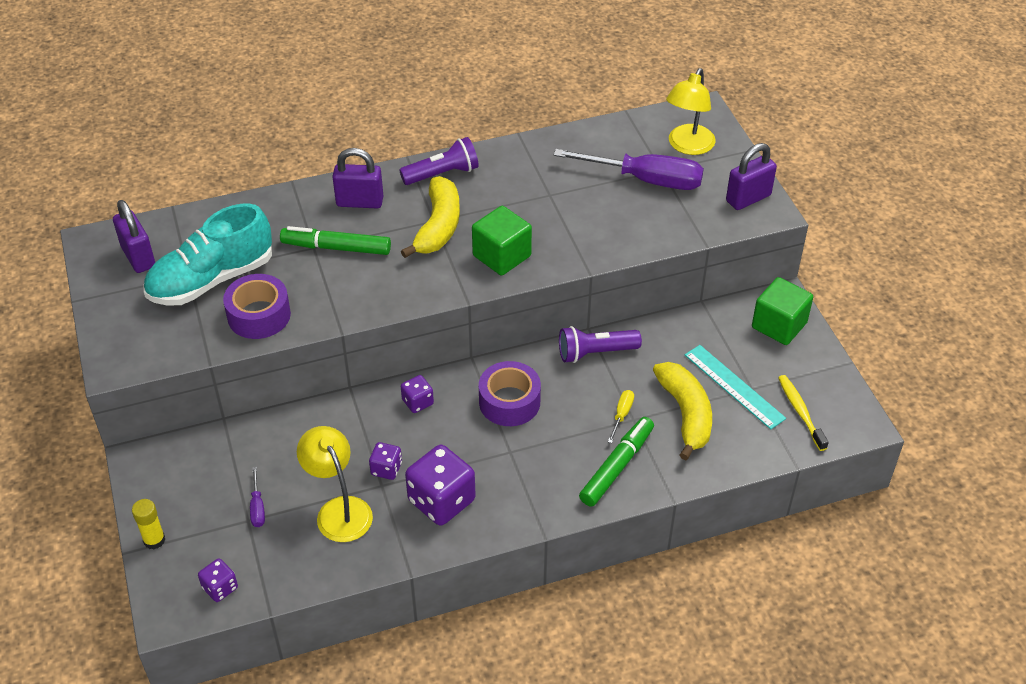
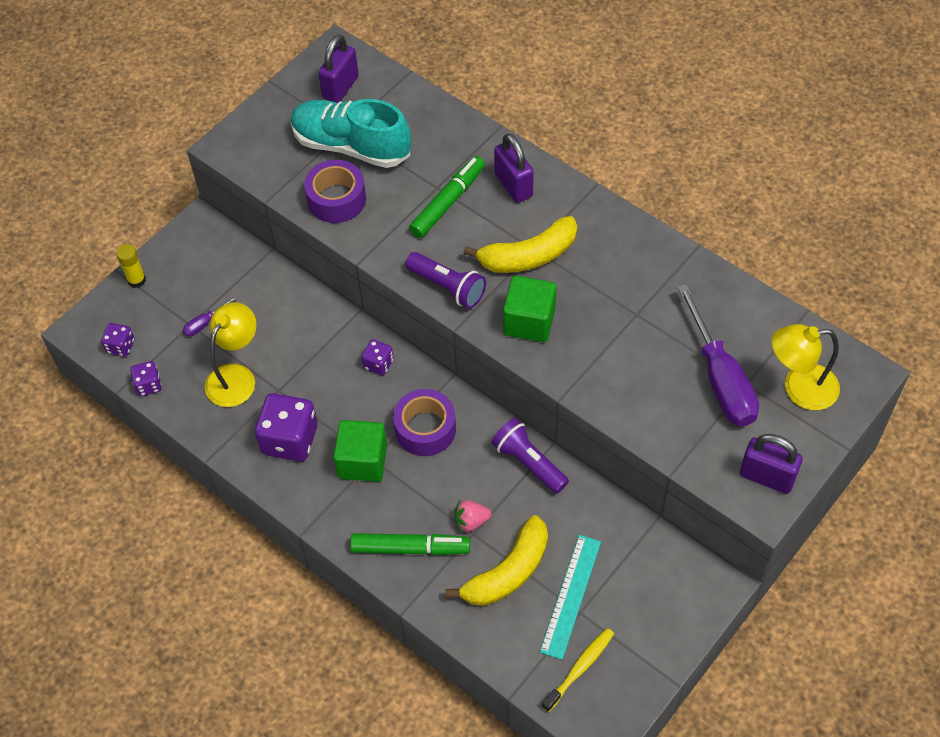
camera: 60 degrees right, 10 degrees up
(336, 247) = (448, 202): green marker -> green marker turned 60 degrees clockwise
(386, 469) = (296, 383): purple dice -> purple dice (148, 385)
(442, 174) = (596, 221): purple flashlight -> purple flashlight (447, 287)
(621, 415) = (471, 521): yellow screwdriver -> pink strawberry
(779, 325) = (679, 597): green cube -> green cube (362, 461)

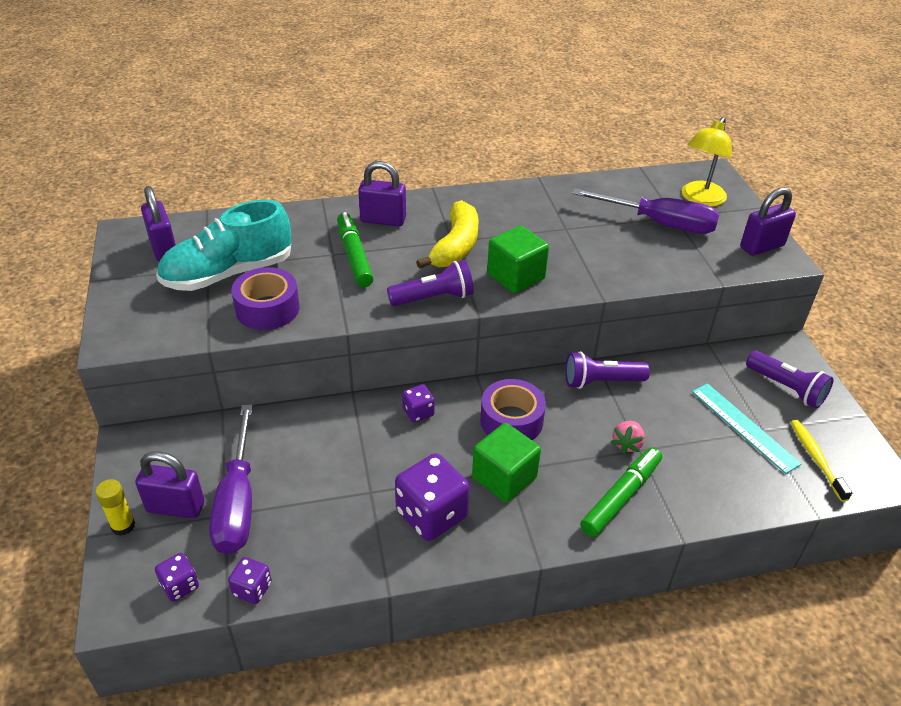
camera: 55 degrees left, 15 degrees down
(173, 294) = (175, 507): none -> purple padlock
(205, 323) = (238, 502): purple screwdriver -> purple screwdriver, size x2.40
(236, 376) = (322, 513): yellow lamp -> none
(508, 572) = (694, 450): yellow banana -> none
(654, 606) = (786, 388): none -> purple flashlight

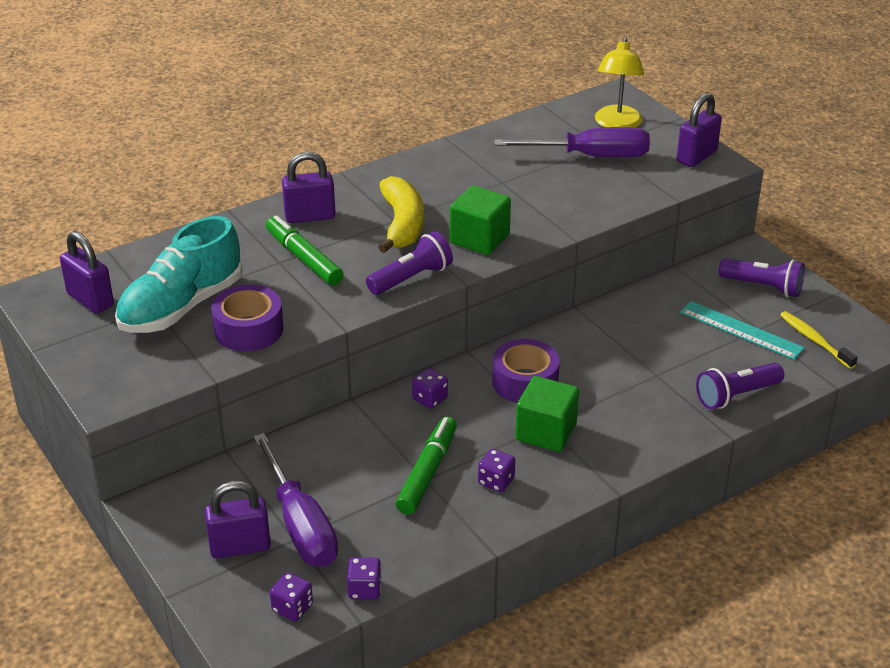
camera: 20 degrees left, 5 degrees down
(123, 526) = (197, 578): yellow glue stick -> none
(431, 514) = (496, 481): purple dice -> purple dice, size x0.51
(601, 381) = (591, 325): purple flashlight -> purple flashlight (736, 395)
(621, 497) = (661, 418): green marker -> green marker (427, 472)
(627, 444) = (643, 373): pink strawberry -> none

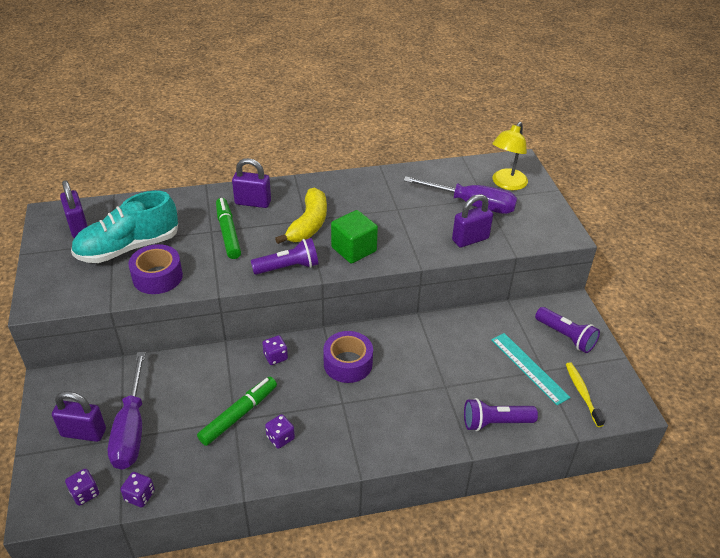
camera: 20 degrees right, 5 degrees up
(546, 432) = (338, 409): green cube -> none
(696, 157) = (550, 224): purple padlock -> purple padlock (470, 239)

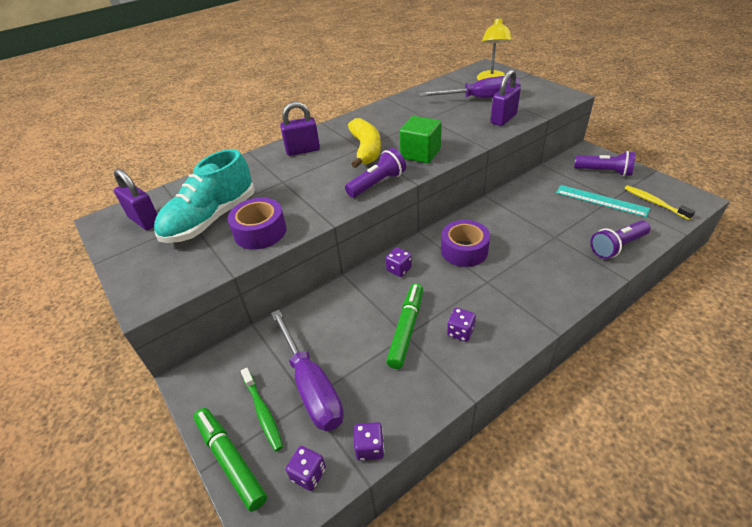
camera: 20 degrees left, 0 degrees up
(84, 432) = (263, 412): purple padlock -> green toothbrush
(228, 233) = (300, 177): green marker -> green marker (230, 460)

